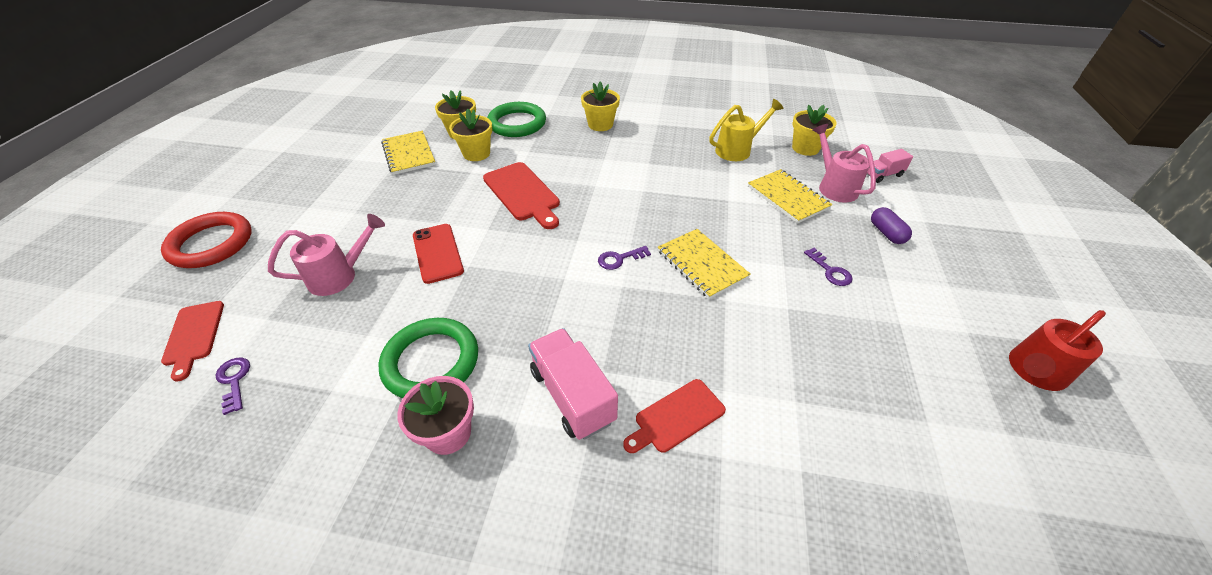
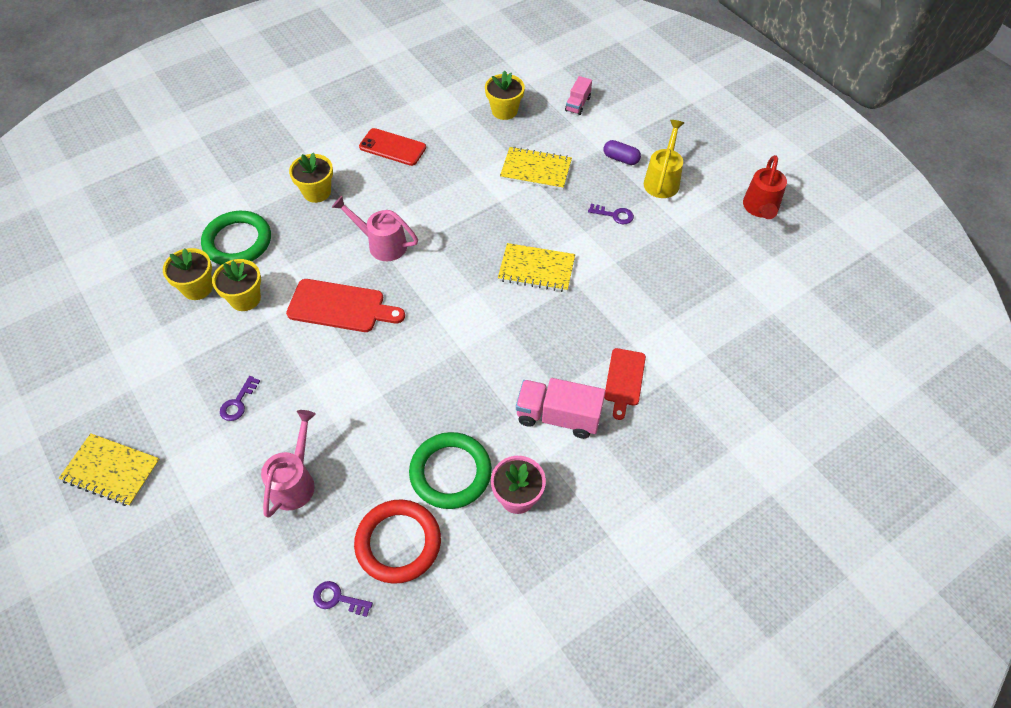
camera: 45 degrees left, 10 degrees up
(193, 336) = (253, 609): red cutting board -> none
(211, 244) = (134, 554): red ring -> red ring (398, 543)
(409, 154) = (180, 345): yellow notebook -> yellow notebook (111, 471)
(437, 253) = (344, 405): red phone -> red phone (392, 147)
(619, 259) = (480, 306): purple key -> purple key (238, 403)
(737, 150) = (457, 146): yellow watering can -> yellow watering can (662, 180)
(834, 187) = (556, 138): pink watering can -> pink watering can (382, 244)

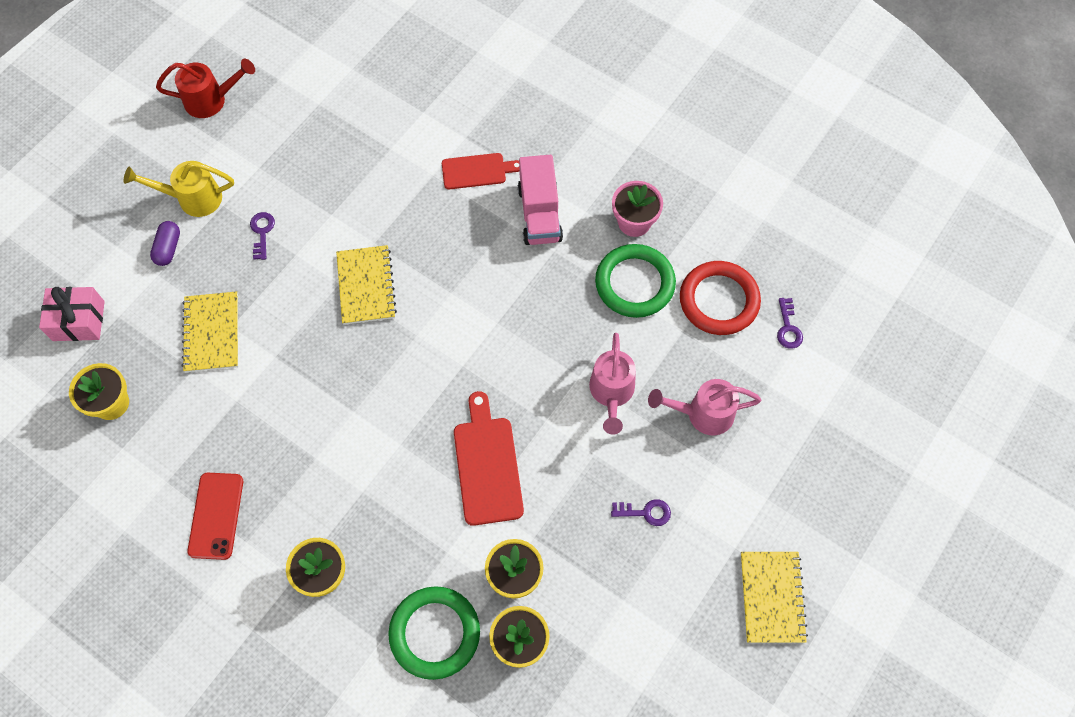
camera: 110 degrees left, 10 degrees up
(382, 244) = (383, 459): pink watering can -> pink watering can (611, 393)
(577, 104) = (78, 321): pink truck -> pink gift

